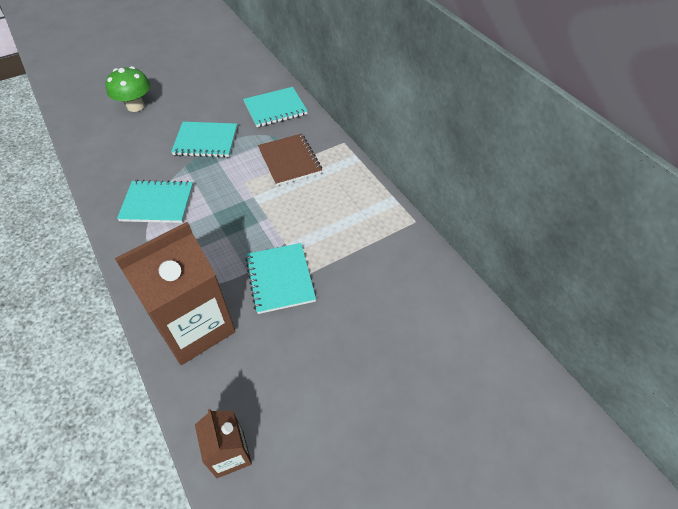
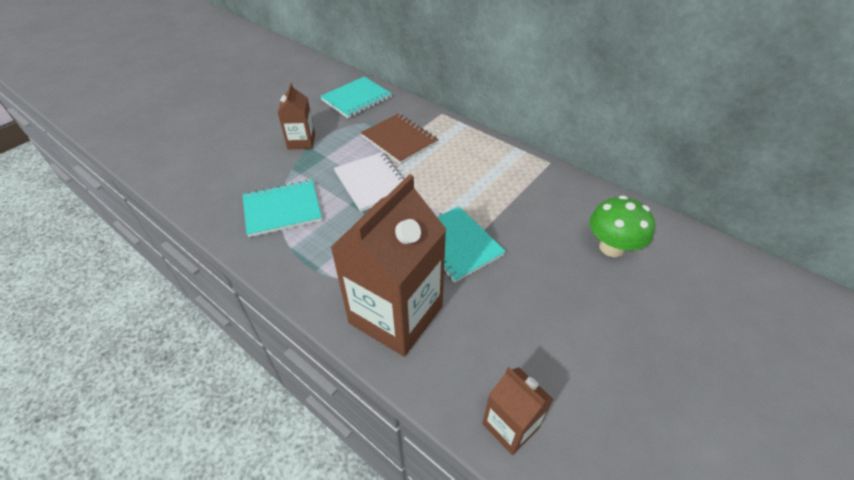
camera: 20 degrees left, 5 degrees down
(135, 106) = (203, 126): green mushroom -> green mushroom (611, 247)
(206, 141) = (301, 141): turquoise notebook -> brown carton
(243, 198) = (372, 183): none -> white notebook

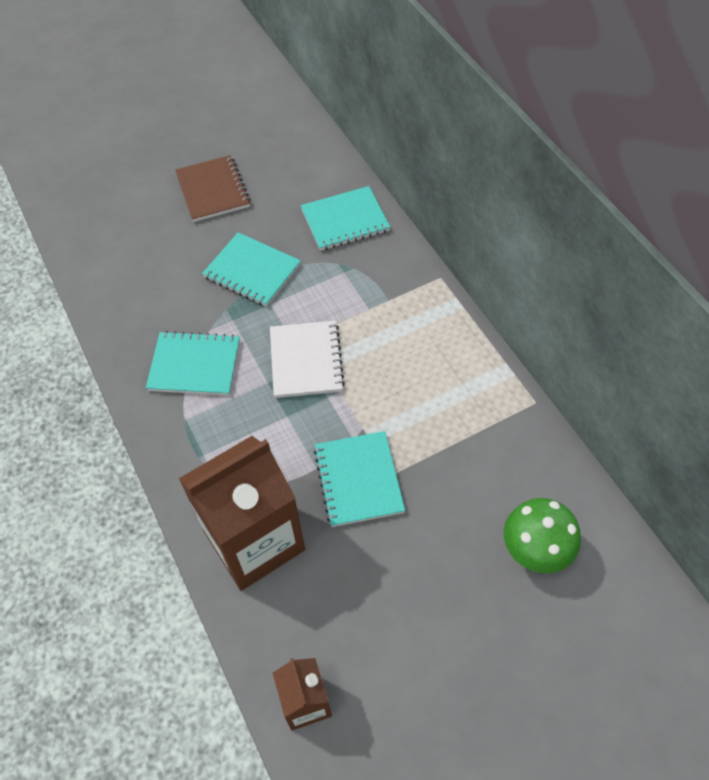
camera: 25 degrees right, 10 degrees up
(301, 141) = (252, 271): brown carton -> turquoise notebook
(399, 140) = (367, 305): brown notebook -> brown notebook (213, 190)

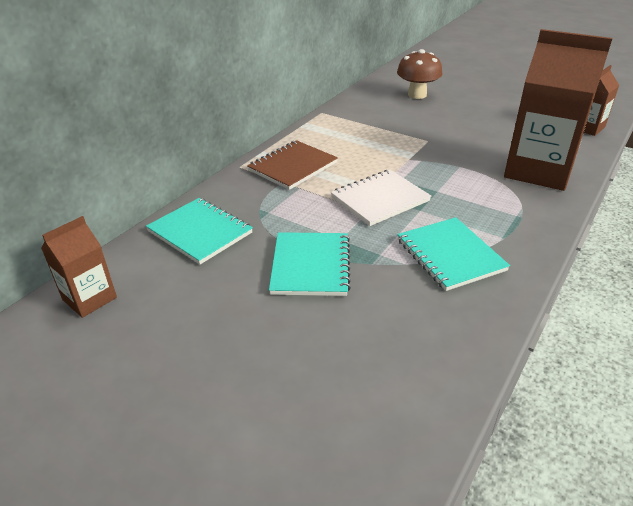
camera: 120 degrees left, 20 degrees down
(213, 190) = (204, 354): brown notebook -> brown notebook (293, 166)
(307, 149) = (89, 299): none -> brown carton
(358, 480) = (447, 150): turquoise notebook -> none
(535, 550) = (417, 95): green mushroom -> brown mushroom

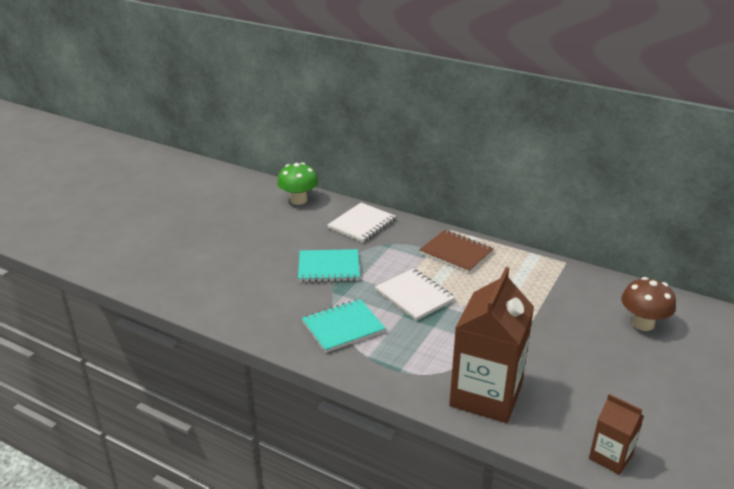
camera: 85 degrees right, 5 degrees down
(89, 299) = (298, 200): brown carton -> green mushroom
(200, 232) = (362, 224): turquoise notebook -> white notebook

